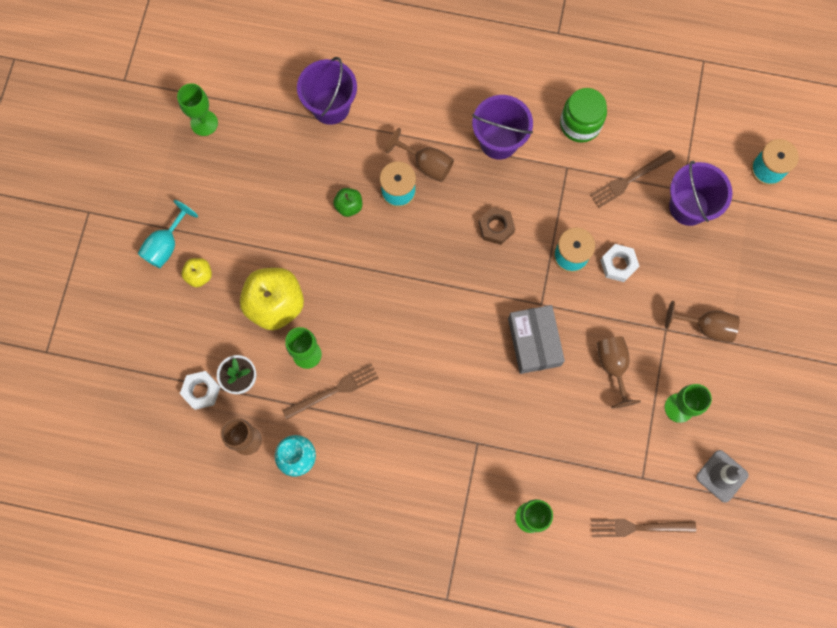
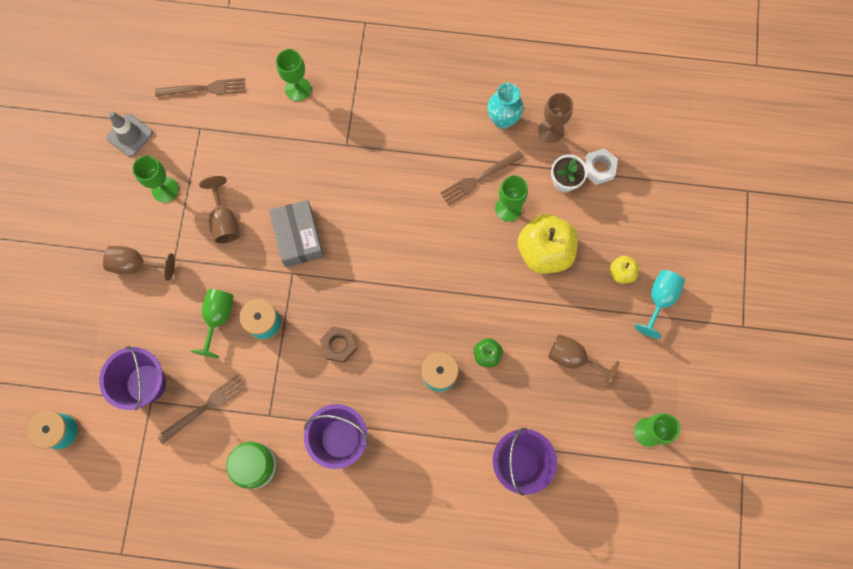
camera: 175 degrees right, 0 degrees up
(426, 164) = (413, 406): brown goblet -> brown goblet (573, 358)
(618, 264) = (218, 318): white nut -> green goblet

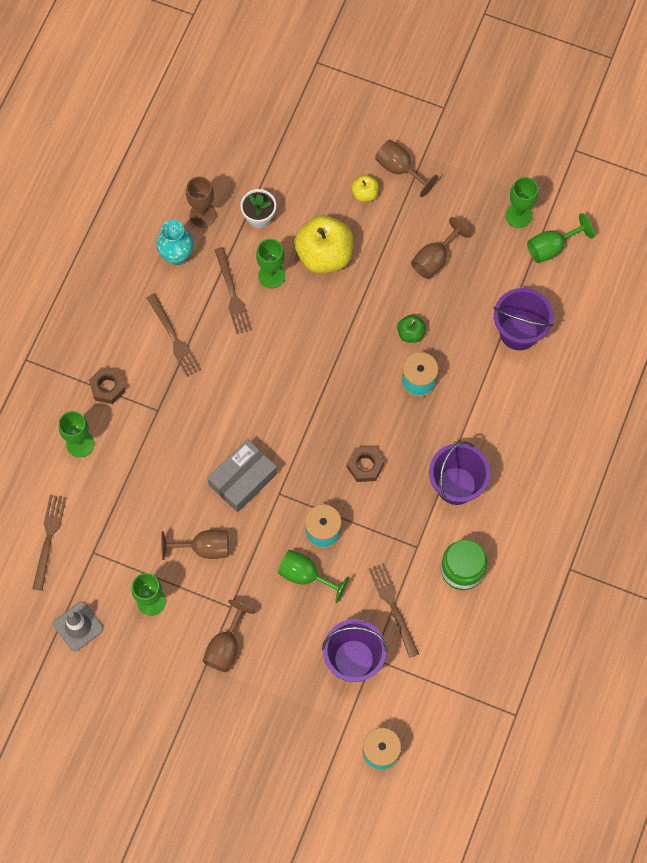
camera: 75 degrees left, 5 degrees down
(298, 237) = (243, 479): grey box -> grey box turned 45 degrees counterclockwise
(357, 97) = (107, 387): none -> brown nut
(420, 139) = (174, 337): none -> brown fork
(599, 168) = (255, 183): white nut -> none
(623, 475) = (551, 247): none -> green goblet
(659, 299) = (399, 169): turquoise goblet -> brown goblet

